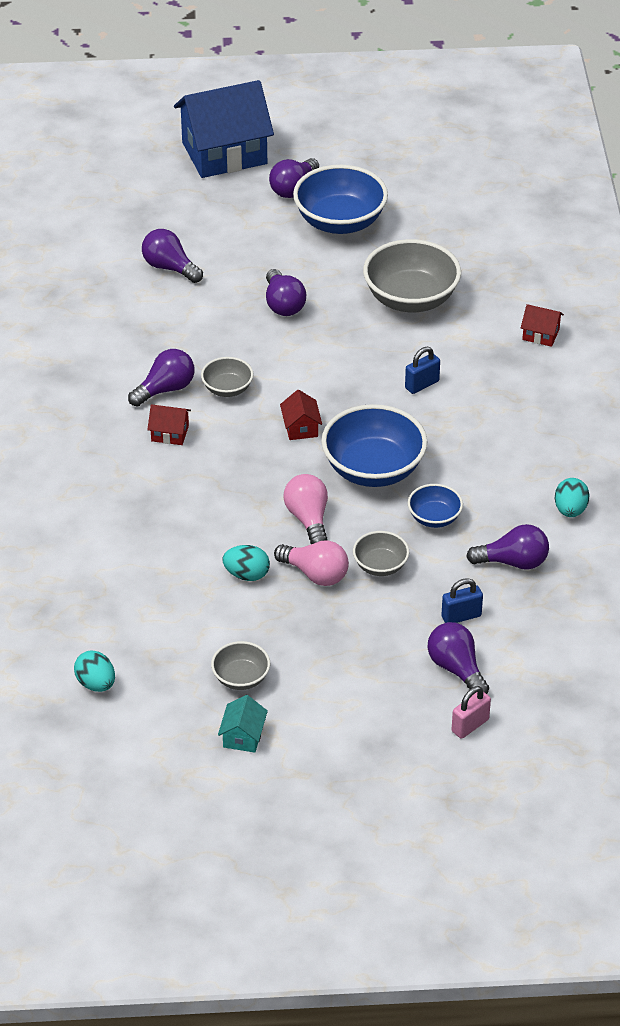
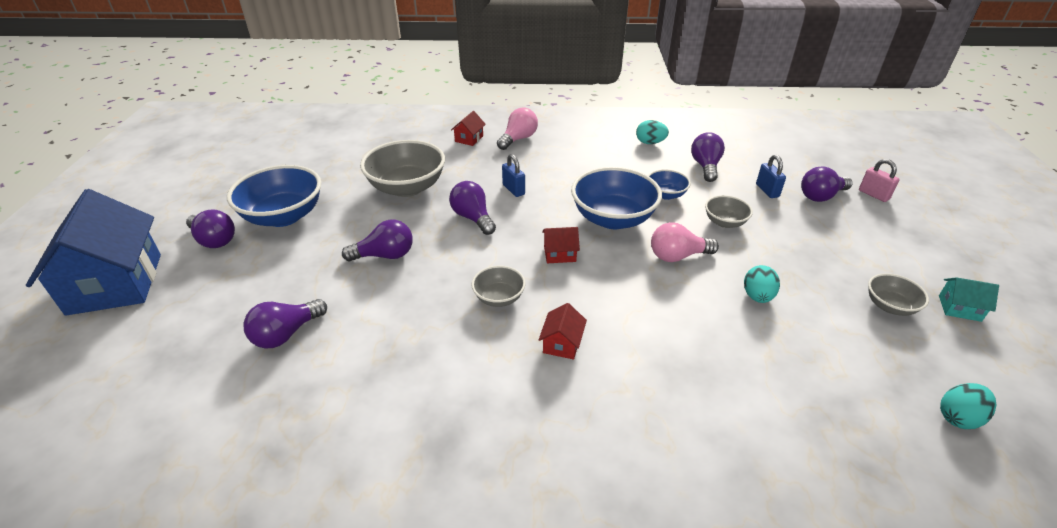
camera: 85 degrees left, 5 degrees down
(165, 389) = (491, 345): purple light bulb -> purple light bulb (473, 218)
(315, 574) = (744, 256): pink light bulb -> pink light bulb (518, 139)

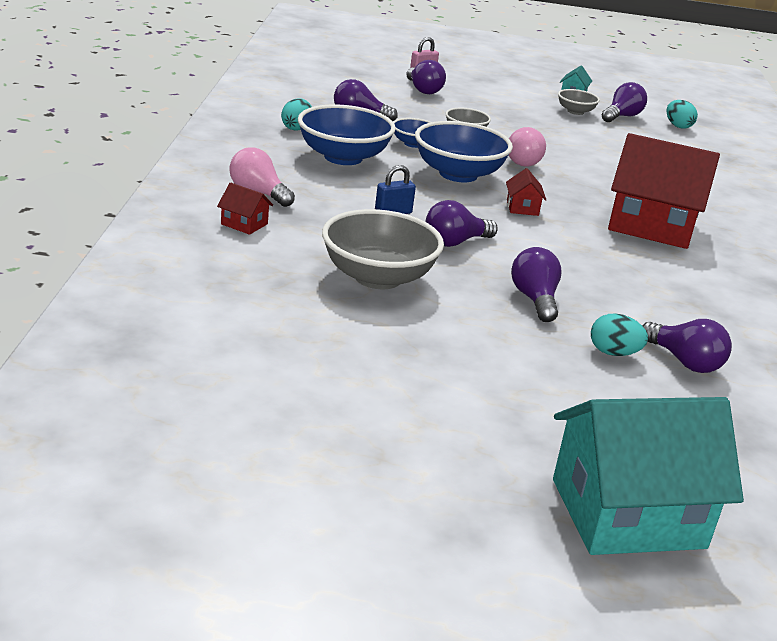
camera: 90 degrees left, 10 degrees down
(115, 283) = (627, 513): blue house -> turquoise house
(214, 240) = (510, 432): purple light bulb -> purple light bulb (622, 116)
(283, 216) = (447, 373): blue bowl -> blue bowl (343, 157)
(499, 298) = (597, 244): grey bowl -> none
(562, 343) = (651, 226): red house -> red house, size x2.46
(757, 296) = (573, 146): turquoise egg -> turquoise egg (613, 353)
(767, 190) = (411, 105): blue padlock -> none

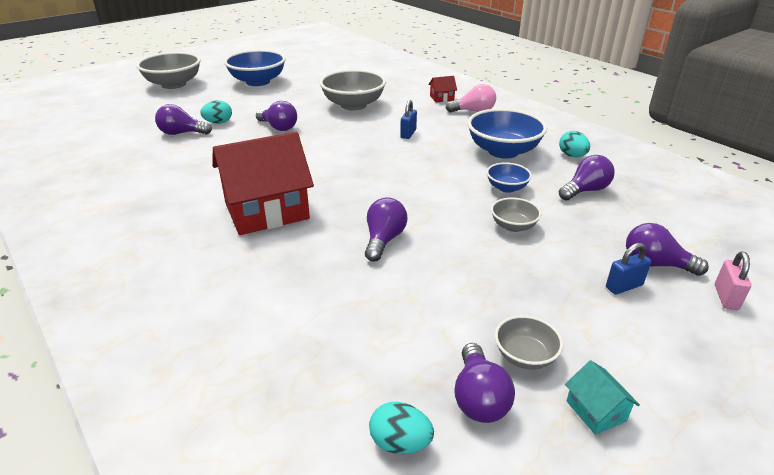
camera: 140 degrees right, 5 degrees up
(455, 242) = (354, 135): purple light bulb -> purple light bulb (384, 240)
(458, 174) = (434, 179): blue bowl -> blue bowl (258, 82)
(465, 96) = (624, 286): none -> blue padlock
(521, 161) = (428, 220): pink light bulb -> none
(522, 207) = (360, 176): red house -> none
(627, 513) = (173, 84): turquoise house -> grey bowl

